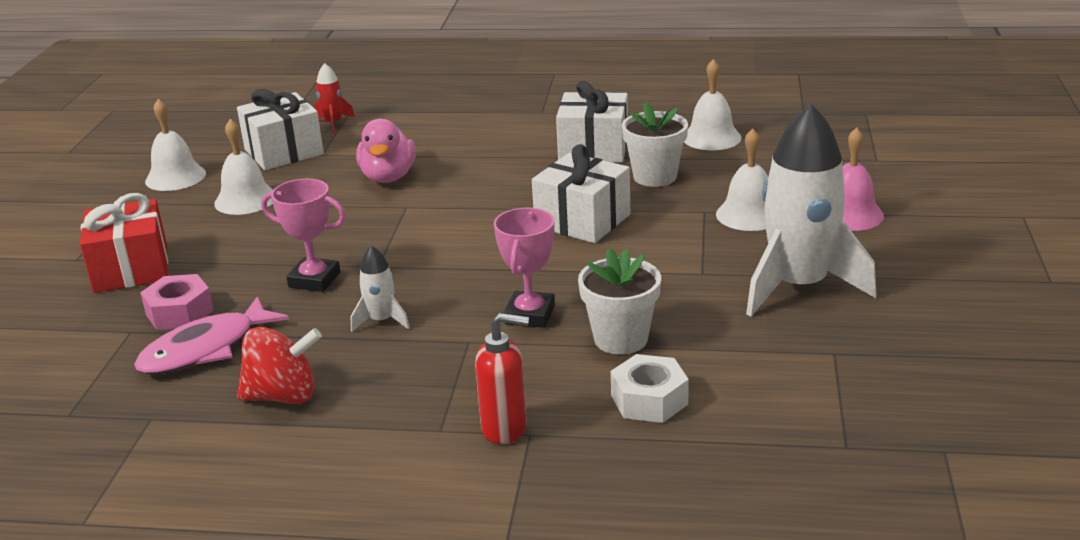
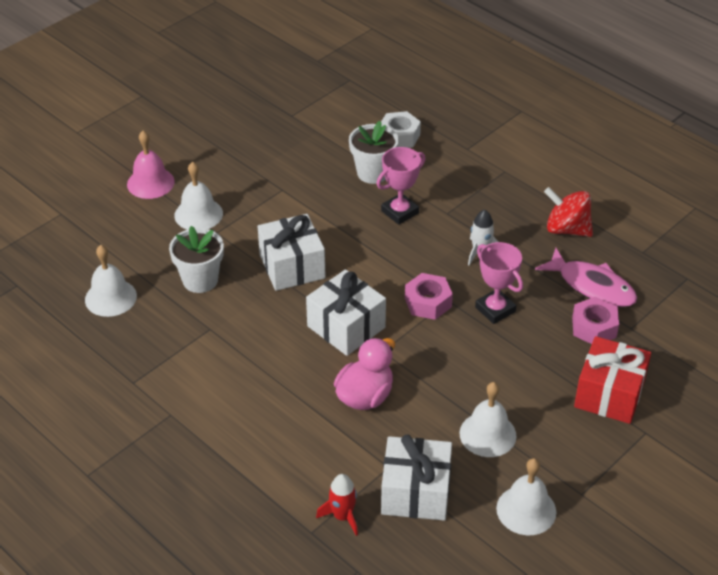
camera: 145 degrees left, 15 degrees up
(205, 349) = (592, 286): pink fish -> pink fish turned 45 degrees clockwise
(398, 255) = (428, 302): none -> pink nut
(505, 428) = (475, 156): red soap dispenser -> none
(593, 149) = (196, 336): white gift -> white gift (346, 327)
(798, 286) = (251, 155): white rocket -> none

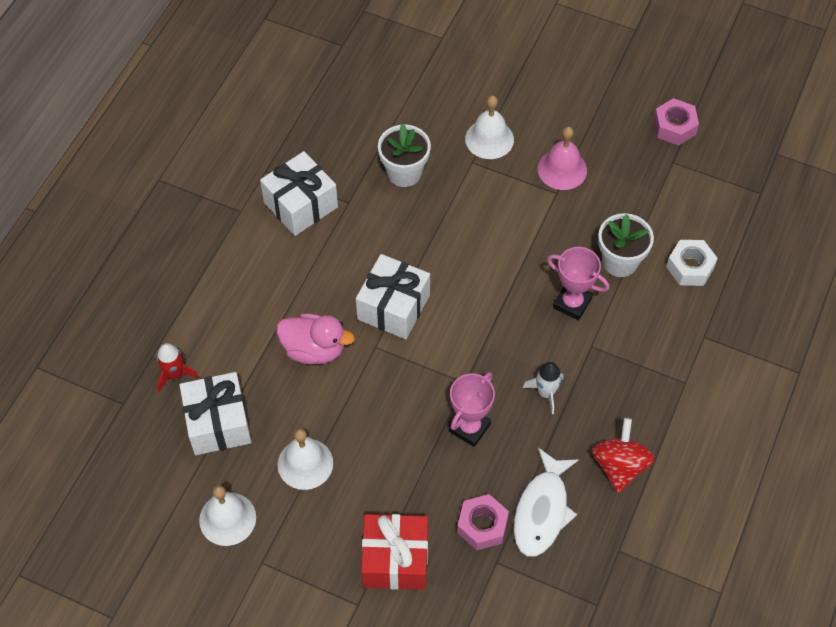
camera: 70 degrees right, 15 degrees up
(110, 297) = (355, 116): white bell -> none
(150, 183) = (514, 86): pink bell -> pink bell (562, 169)
(292, 266) = (453, 237): white gift -> white gift (301, 205)
(428, 302) = (454, 366): pink nut -> pink nut (674, 127)
(592, 286) = (542, 510): pink fish -> white fish

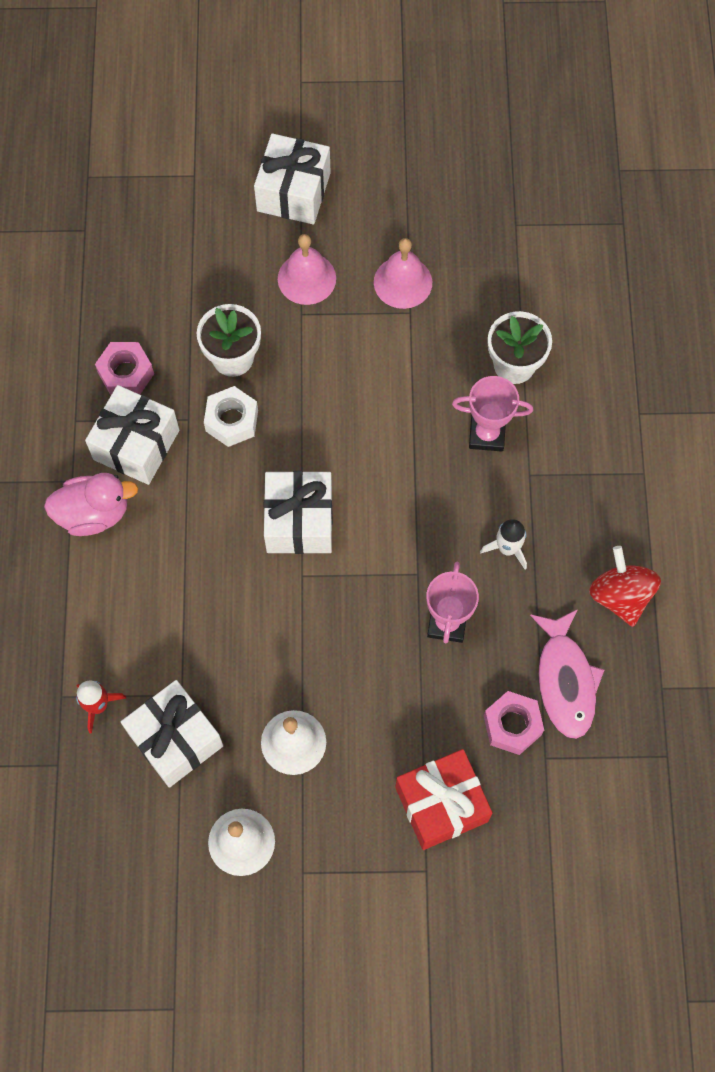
camera: 25 degrees left, 10 degrees up
(314, 349) = (237, 608): pink duck -> pink duck (94, 513)
(489, 139) = (306, 278): white bell -> pink bell
(511, 76) = (293, 192): none -> white gift
(542, 510) = (565, 680): white fish -> pink fish
(674, 127) = (499, 182): pink nut -> pink nut (126, 373)
(690, 267) = (589, 340): white nut -> white nut (231, 421)

